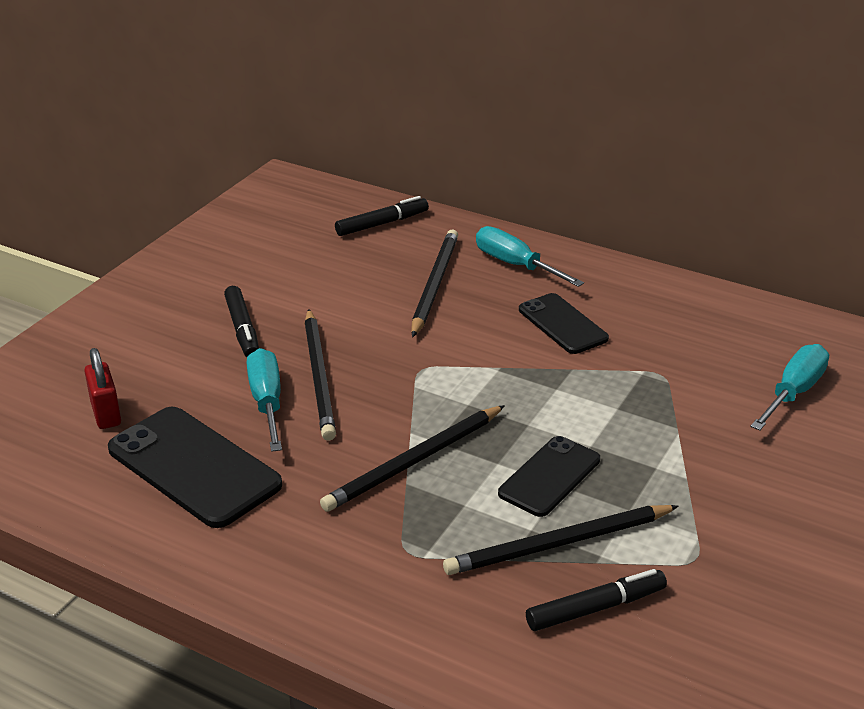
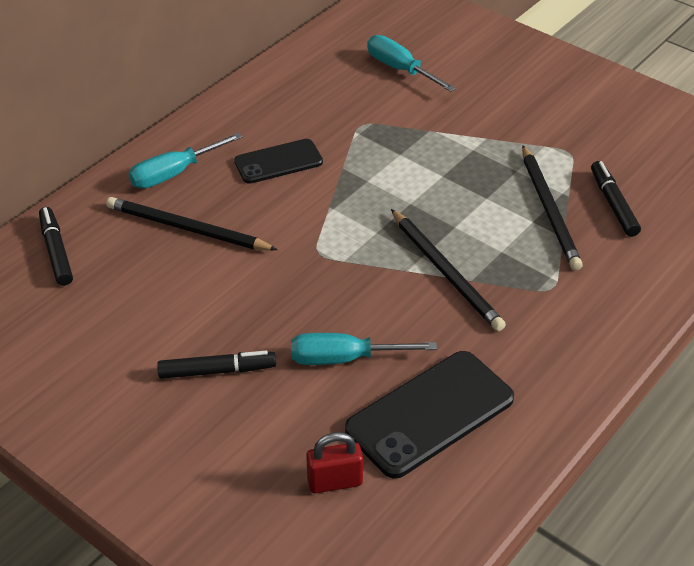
camera: 80 degrees left, 10 degrees up
(319, 377) = (314, 320): black pencil -> none
(549, 477) = (475, 202): black phone -> none

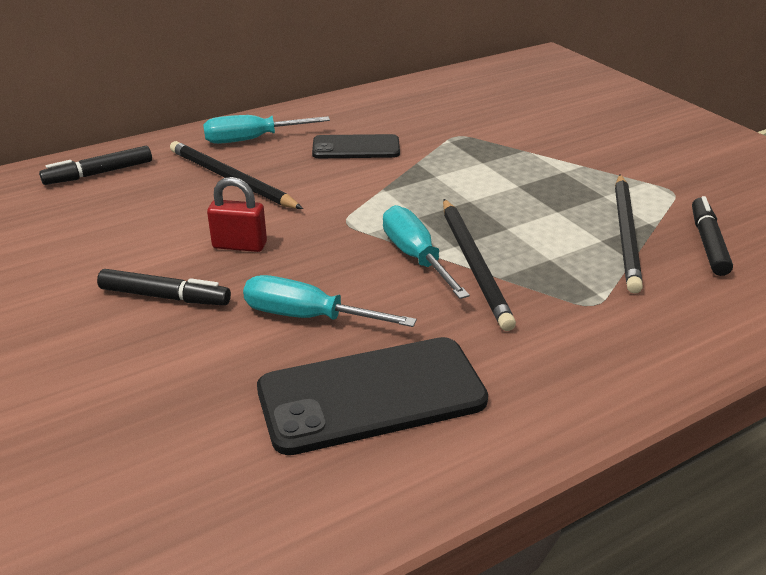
camera: 20 degrees right, 10 degrees down
(56, 251) = (99, 173): black marker -> black marker turned 120 degrees counterclockwise
(335, 481) = (208, 437): red padlock -> red padlock (239, 245)
(400, 69) = (521, 104): turquoise screwdriver -> turquoise screwdriver (416, 257)

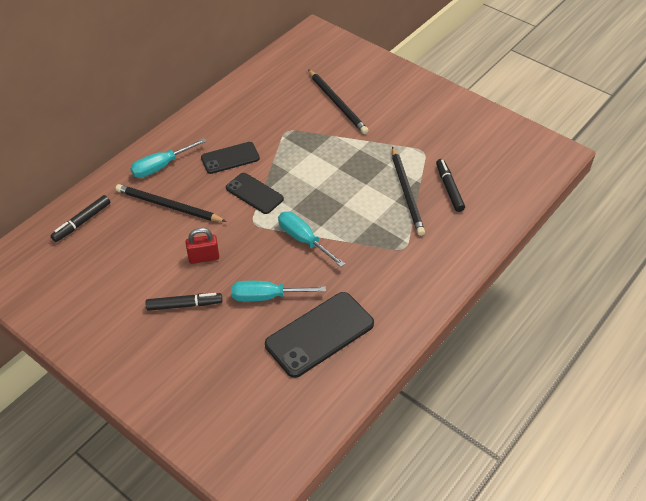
camera: 20 degrees left, 15 degrees up
(368, 189) = (254, 193): none -> black phone
(474, 264) = (336, 237): black pencil -> black pencil (337, 103)

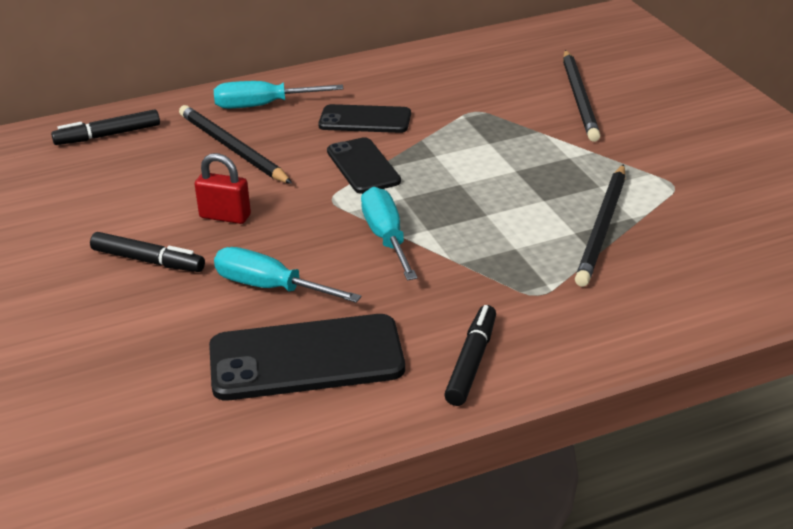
camera: 30 degrees right, 15 degrees down
(449, 188) = (681, 242): black marker -> black marker (471, 362)

